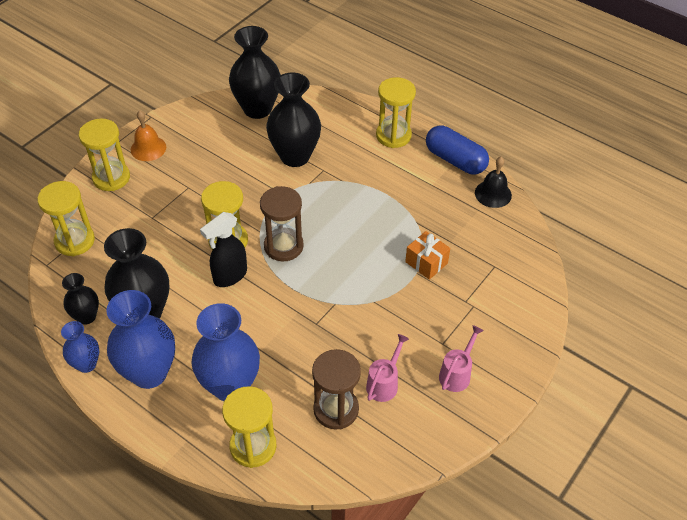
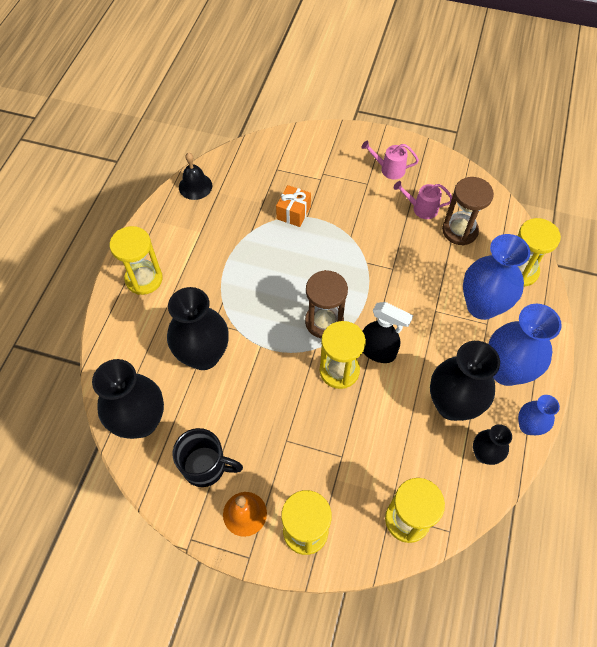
camera: 110 degrees left, 10 degrees up
(198, 136) = (206, 467): none -> black mug
(455, 160) = (162, 222): blue capsule -> none

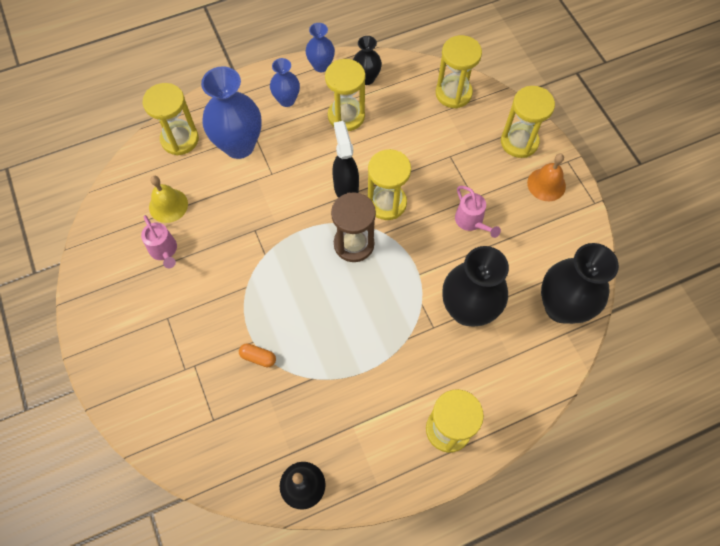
camera: 130 degrees left, 5 degrees up
(206, 467) = (544, 233): black mug -> none
(293, 213) = (258, 357): orange gift -> orange capsule
(388, 169) = (132, 311): pink watering can -> pink watering can (471, 222)
(452, 404) = (346, 116): black vase -> yellow hourglass
(459, 231) = (168, 205): brown hourglass -> yellow bell
(506, 370) = (287, 100): blue vase -> blue vase, size x0.54

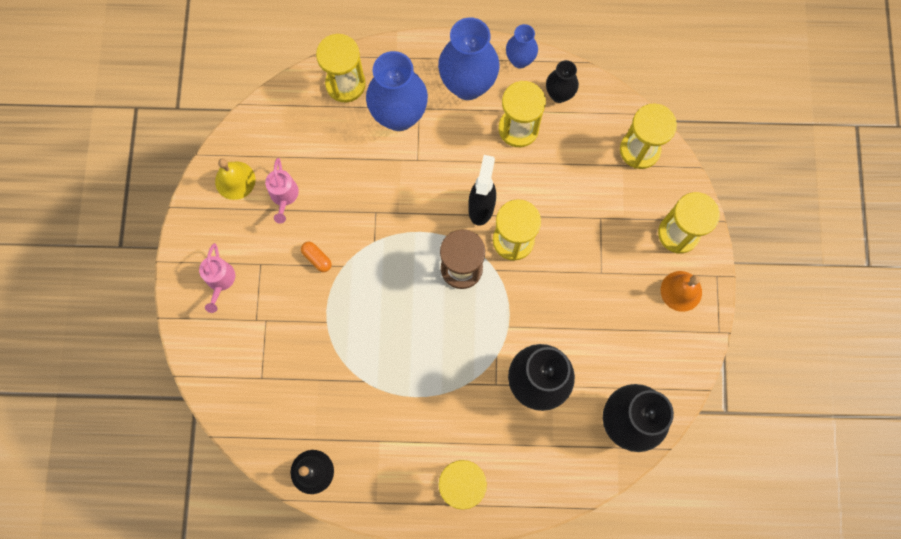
camera: 25 degrees right, 10 degrees up
(168, 205) = (306, 150): yellow bell -> yellow bell (235, 180)
(258, 357) = (324, 339): orange capsule -> orange capsule (317, 258)
(287, 100) = (468, 85): blue vase -> blue vase, size x1.84
(471, 222) = (585, 297): pink watering can -> pink watering can (220, 281)

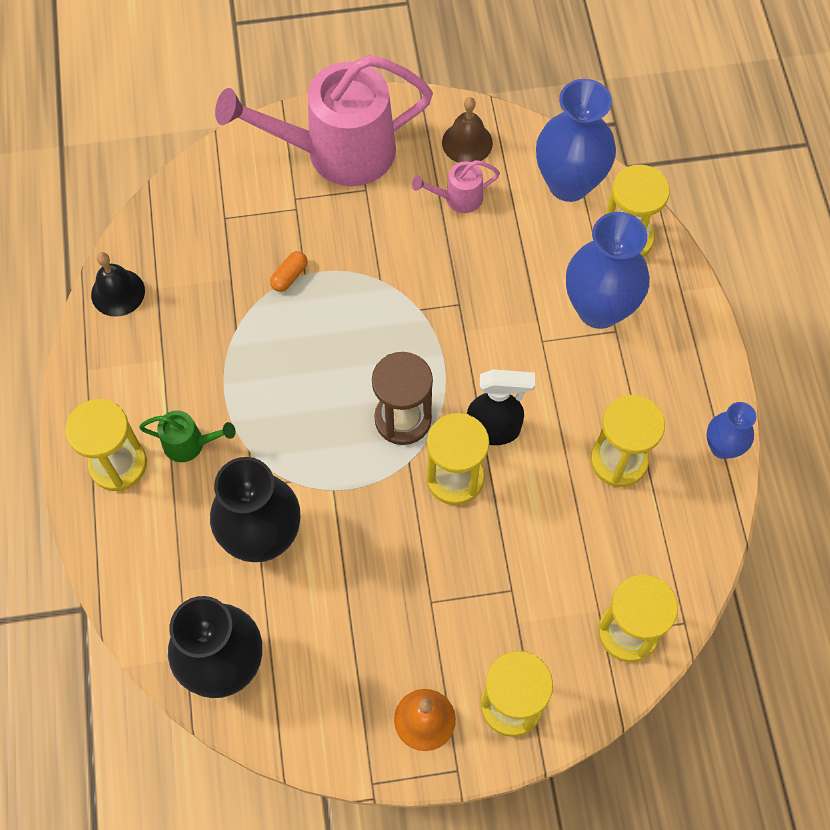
camera: 80 degrees right, 10 degrees down
(220, 281) = (336, 152): pink watering can -> pink watering can, size x2.36
(235, 180) = (467, 142): yellow bell -> brown bell
(317, 258) = (384, 249): orange capsule -> orange capsule (289, 276)
(454, 427) = (190, 444): none -> green watering can
(468, 85) = (666, 385): blue vase -> blue vase (569, 183)
(559, 94) = (685, 507): black vase -> none

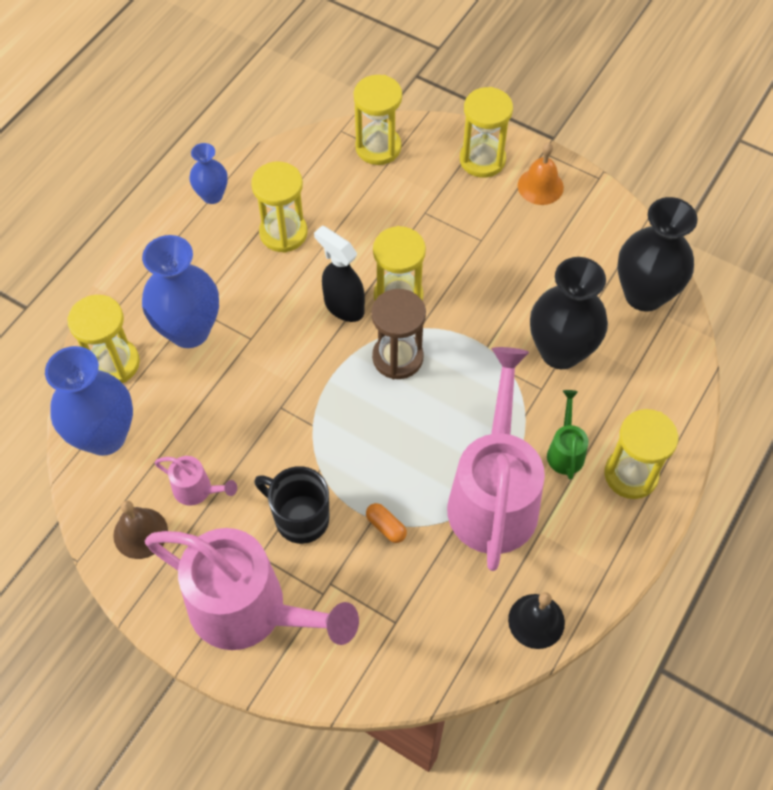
camera: 140 degrees left, 5 degrees down
(190, 444) = (565, 450): green watering can -> green watering can turned 45 degrees clockwise
(223, 362) = (494, 494): none -> pink watering can
(289, 276) = (386, 526): orange capsule -> orange capsule turned 60 degrees clockwise
(361, 235) = (300, 518): none -> black mug

